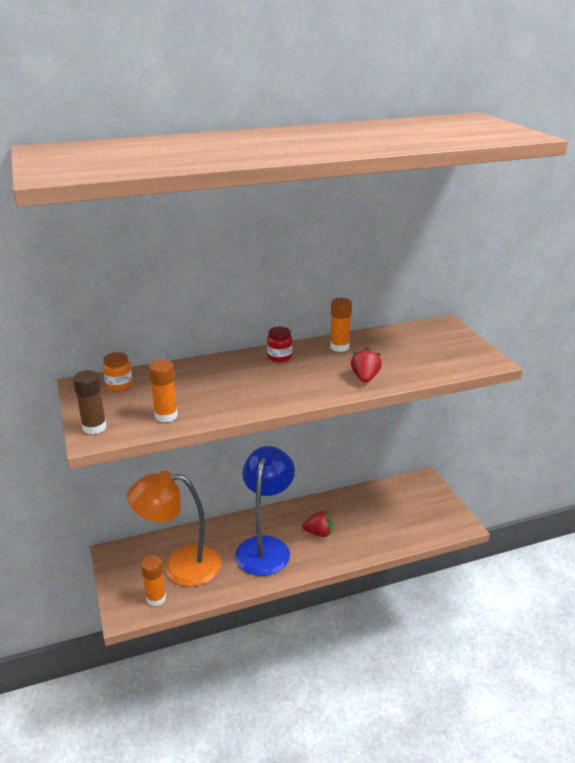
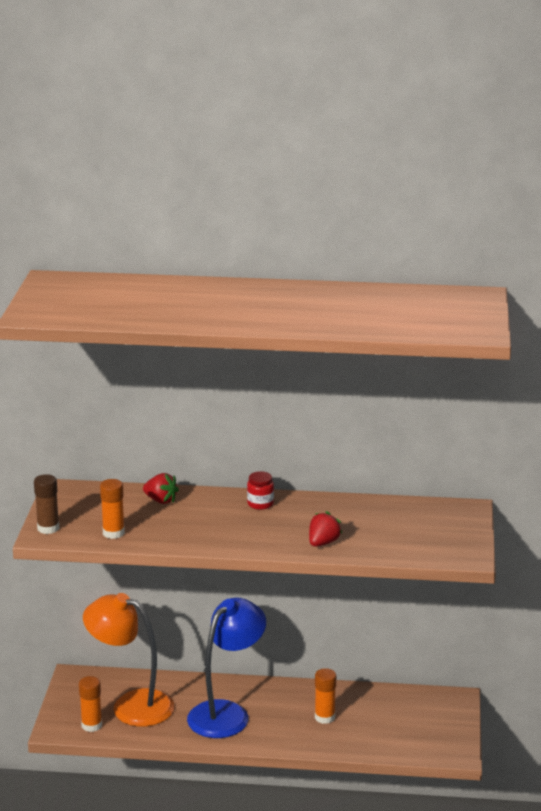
camera: 25 degrees right, 5 degrees down
(119, 384) = (93, 496): orange jar -> none
(318, 533) = (291, 716): red strawberry -> red strawberry (161, 500)
(339, 347) = (329, 507): orange glue stick -> orange glue stick (324, 717)

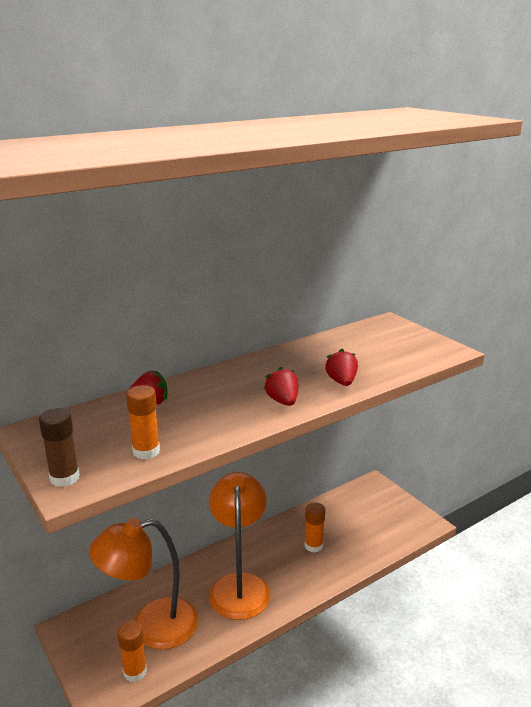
camera: 40 degrees left, 0 degrees up
(226, 713) = (239, 585): blue lamp -> orange lamp
(253, 538) = (283, 401): none -> red strawberry
(260, 504) = (242, 372): red jar -> none

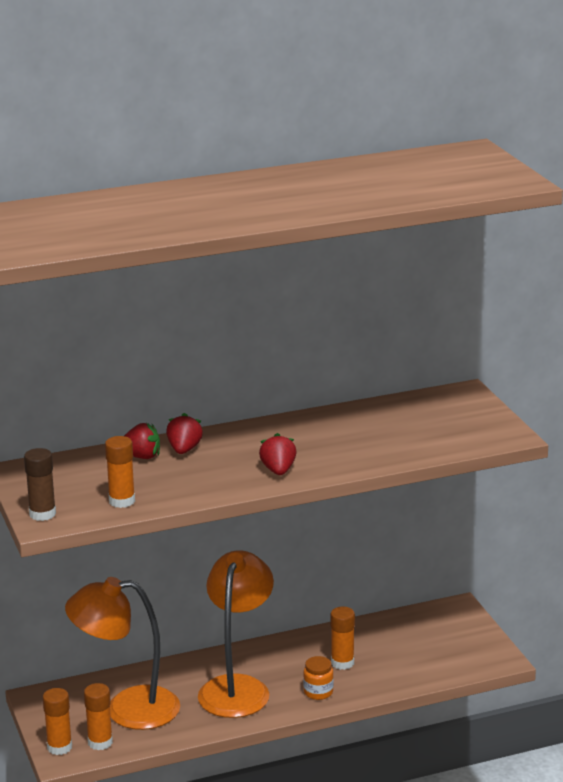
camera: 15 degrees right, 0 degrees up
(97, 686) = (59, 747): none -> orange glue stick
(307, 578) = (318, 692): none -> orange jar
(341, 382) = (355, 457): red strawberry -> red strawberry (184, 450)

